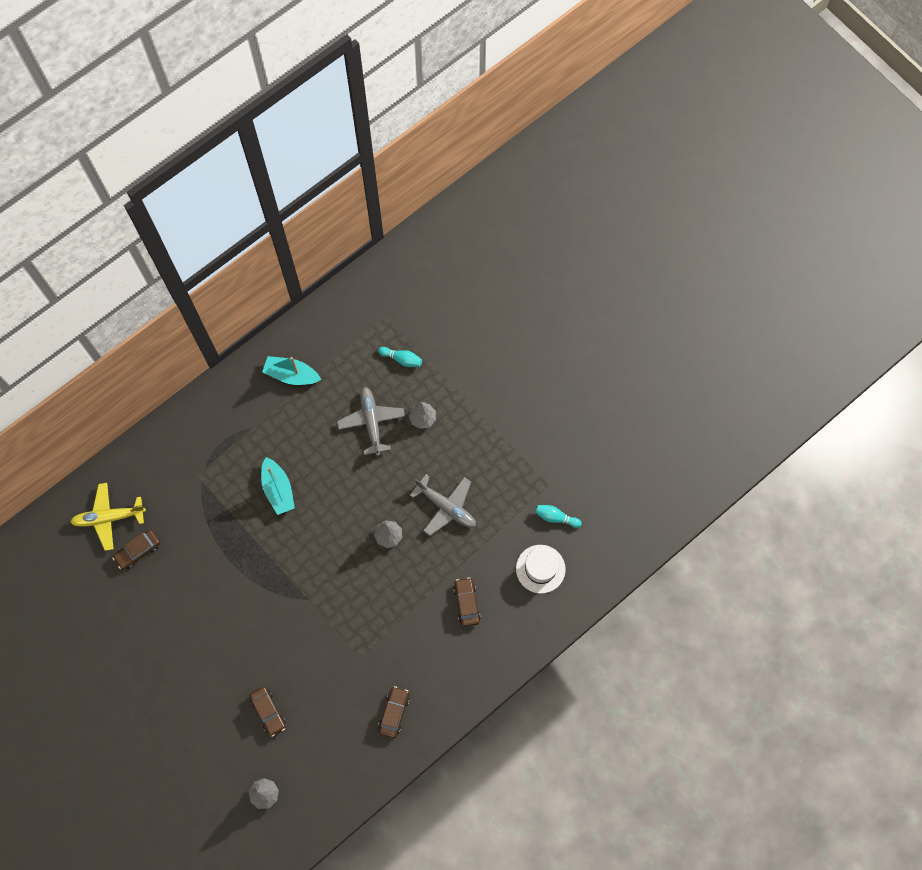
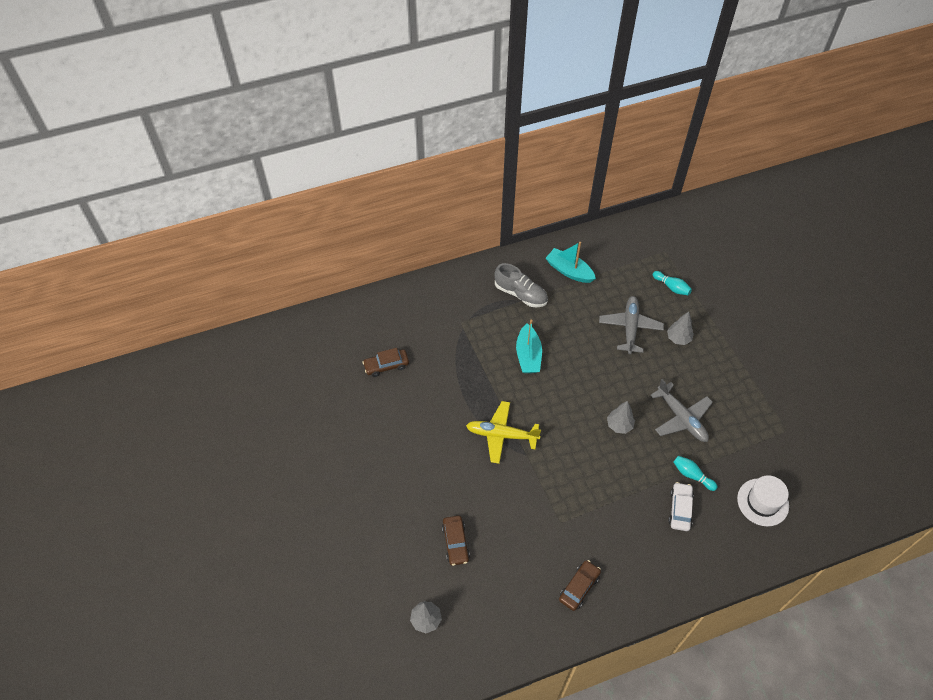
camera: 20 degrees right, 15 degrees down
(109, 517) = (371, 331): yellow plane -> yellow plane (501, 435)
(249, 420) = (520, 294): none -> grey shoe
(466, 603) = (680, 509): brown car -> white car
(556, 517) = (788, 461): turquoise bowling pin -> turquoise bowling pin (692, 475)

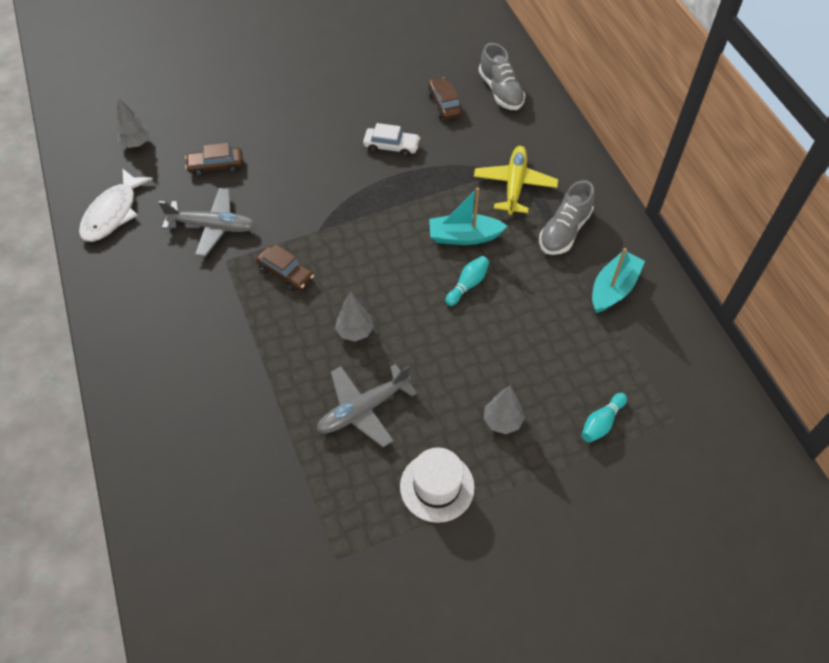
camera: 90 degrees right, 0 degrees up
(373, 325) = (500, 91): none -> grey shoe
(501, 435) = (347, 207): yellow plane -> yellow plane (515, 185)
(513, 625) = (113, 213): none -> white fish
(579, 587) = (142, 274): brown car -> brown car (286, 273)
(630, 327) = (518, 358): grey plane -> grey plane (212, 227)
(680, 509) = (224, 391): white car -> white car (391, 146)
(692, 475) = (272, 412): turquoise bowling pin -> turquoise bowling pin (467, 285)
(762, 502) = (220, 500): white hat -> white hat (437, 486)

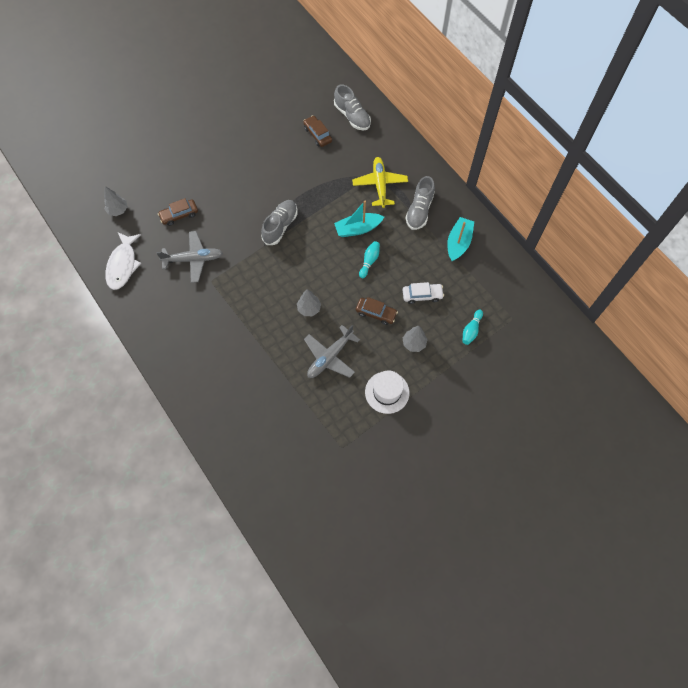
camera: 15 degrees left, 10 degrees up
(286, 273) = (252, 280): brown car -> brown car (376, 313)
(351, 209) = (280, 226): none -> grey shoe
(391, 146) = (292, 174): white car -> white car (422, 295)

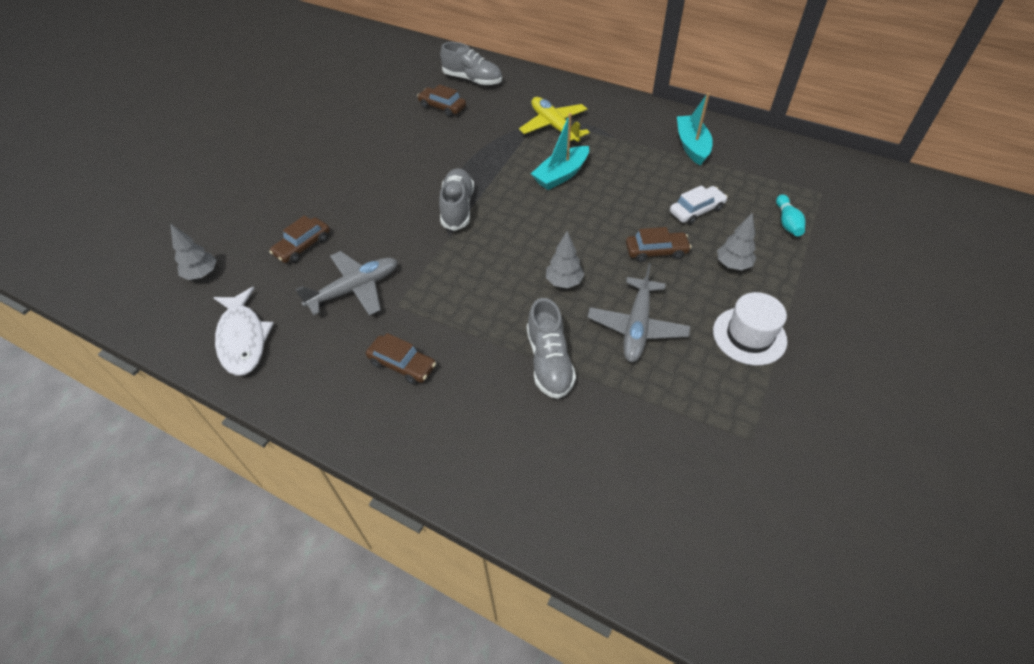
camera: 25 degrees left, 15 degrees down
(194, 320) = (402, 364): none -> brown car
(369, 261) = (602, 201): turquoise bowling pin -> none
(419, 210) = (620, 133): grey shoe -> grey shoe (549, 361)

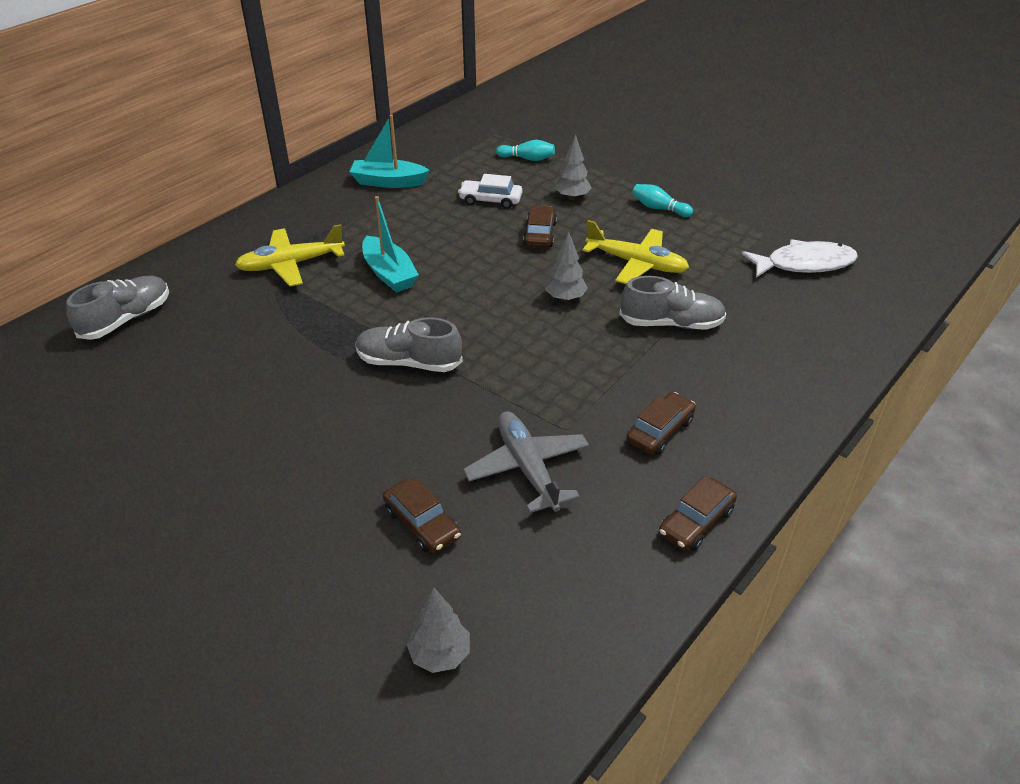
camera: 80 degrees left, 10 degrees down
(243, 338) = (590, 590): white fish -> white fish (804, 264)
(442, 107) = (174, 355): brown car -> brown car (696, 522)
(637, 327) = (636, 264): grey plane -> yellow plane
(696, 210) = (490, 200): white car -> white car turned 60 degrees counterclockwise
(749, 336) = (659, 208): white hat -> turquoise bowling pin

